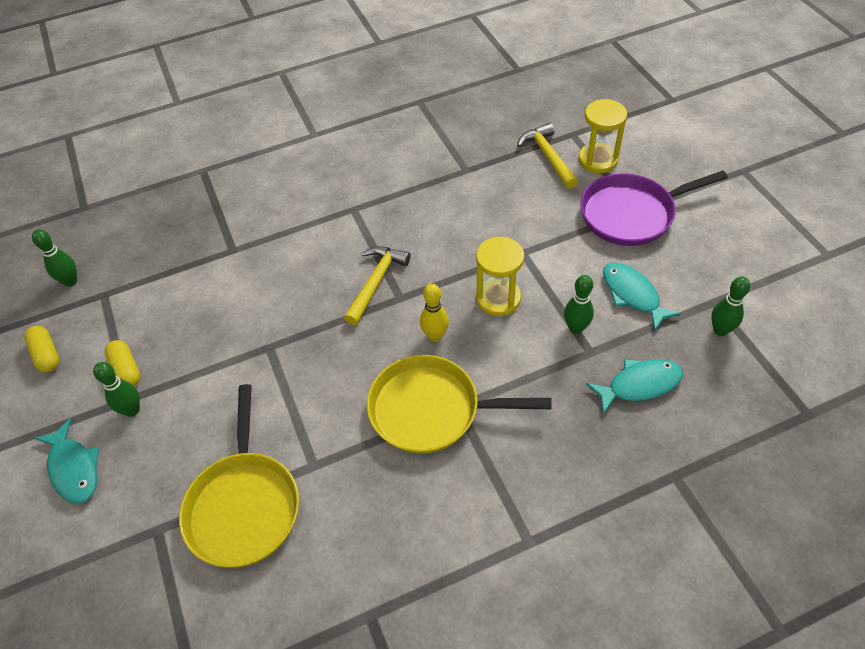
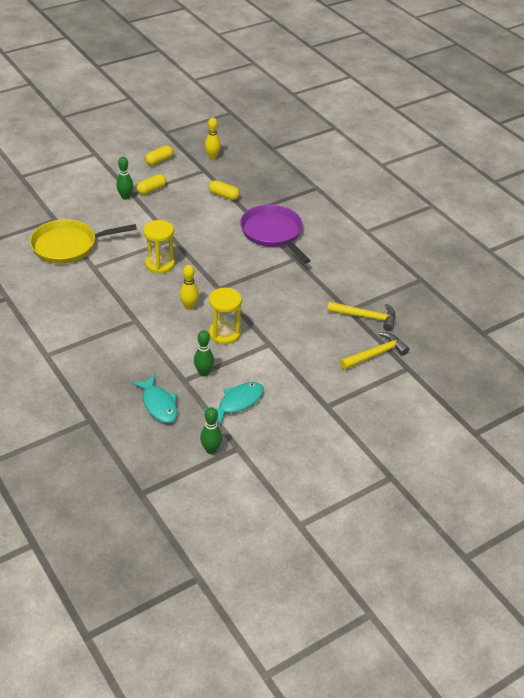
camera: 75 degrees right, 10 degrees down
(70, 281) = (212, 157): green bowling pin -> yellow bowling pin
(74, 468) = (89, 186): turquoise fish -> none
(180, 275) = (224, 195): none -> yellow capsule
(376, 282) = (230, 276): yellow hammer -> yellow hammer (366, 317)
(431, 410) = (133, 309): yellow pan -> none
(598, 160) = (380, 383): yellow hourglass -> yellow hourglass (160, 264)
(631, 214) = (321, 403): purple pan -> purple pan (273, 233)

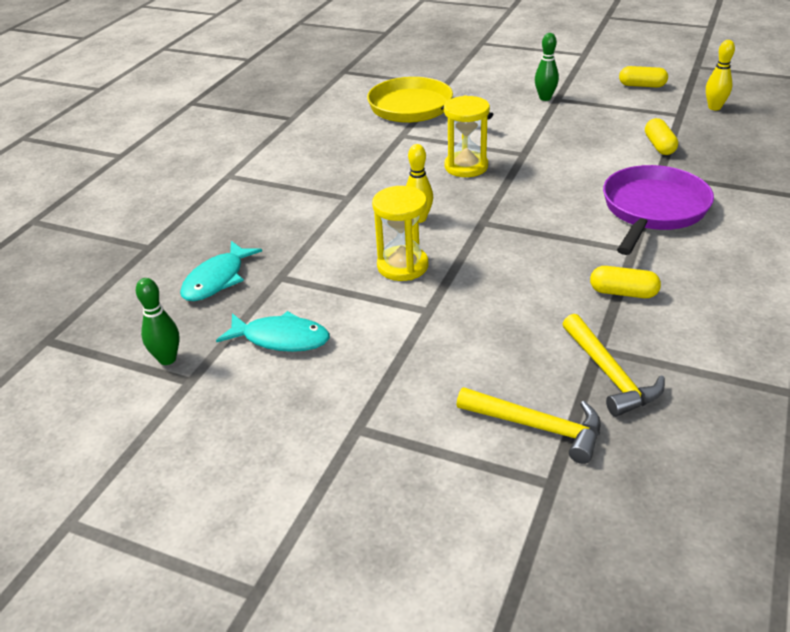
camera: 60 degrees right, 5 degrees down
(151, 190) = (584, 104): yellow capsule -> yellow capsule (623, 292)
(203, 372) = (310, 285): green bowling pin -> none

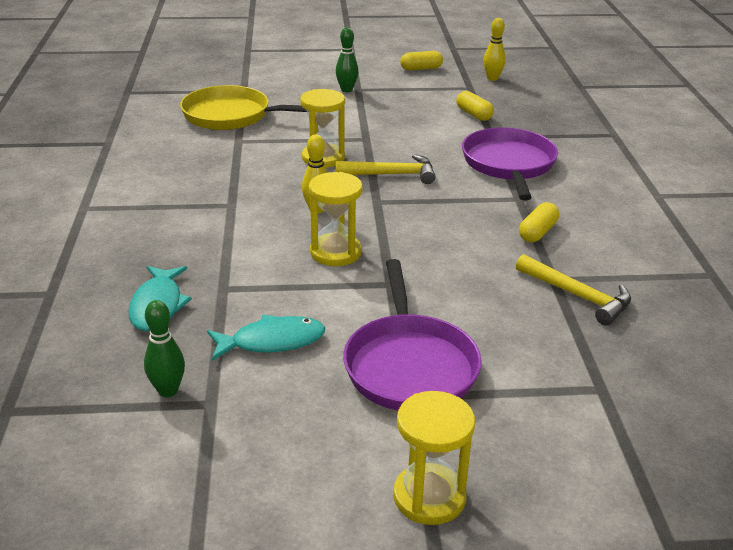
camera: 30 degrees left, 5 degrees down
(296, 533) = (429, 497): none -> yellow hourglass
(381, 398) = (409, 365): none -> purple pan
(538, 427) = (556, 350): yellow hammer -> yellow hammer (392, 174)
(623, 292) = (537, 232): yellow capsule -> yellow capsule turned 45 degrees counterclockwise

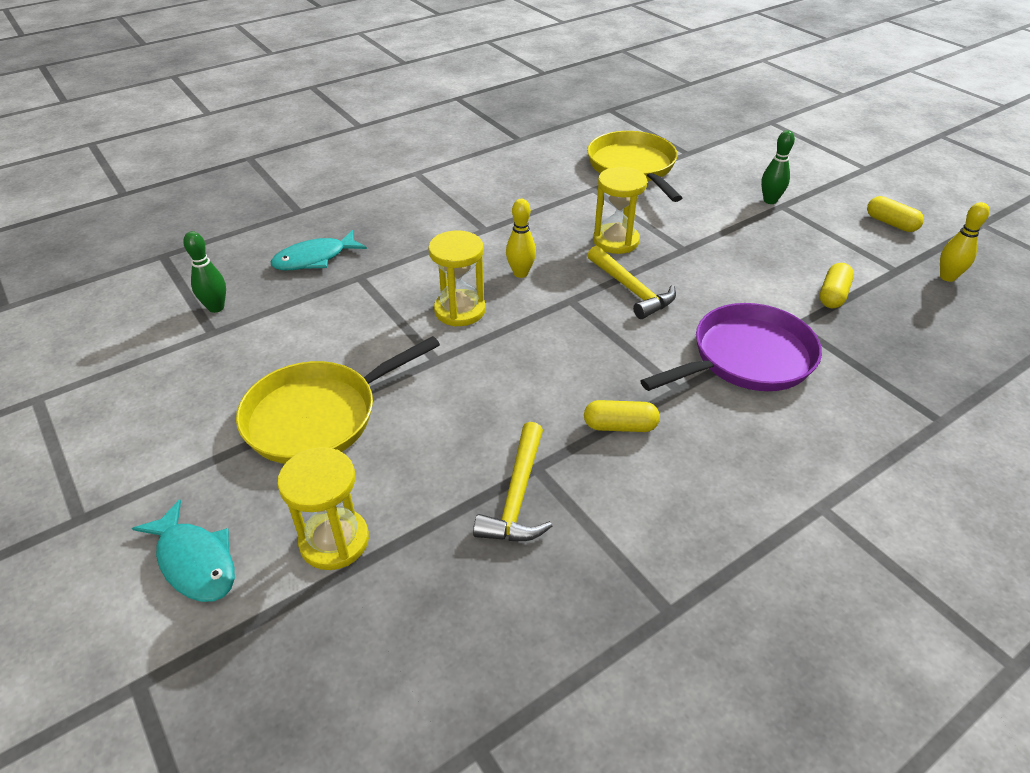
camera: 60 degrees right, 10 degrees up
(272, 341) = (304, 329): turquoise fish -> turquoise fish (195, 561)
(409, 365) = (318, 416): purple pan -> yellow pan
(429, 497) = (149, 490): yellow hourglass -> yellow hourglass (334, 541)

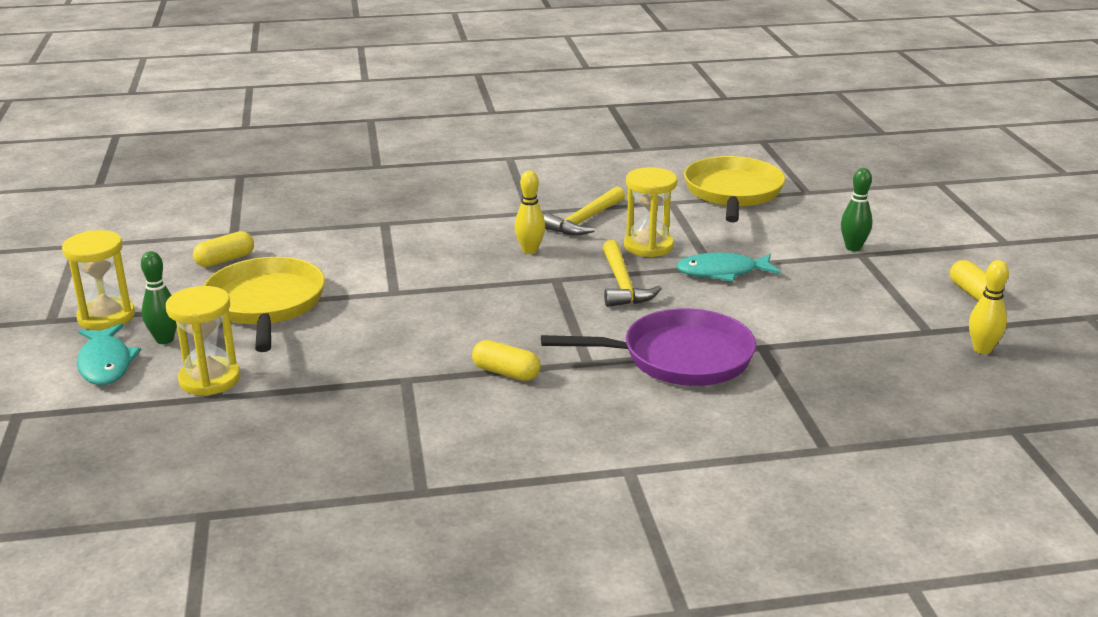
camera: 25 degrees right, 15 degrees down
(216, 307) = (251, 218): green bowling pin -> green bowling pin (165, 339)
(314, 259) = (359, 202): turquoise fish -> turquoise fish (722, 272)
(318, 416) = (266, 305): yellow pan -> yellow pan turned 90 degrees clockwise
(460, 310) = (448, 264): yellow hourglass -> yellow hourglass (106, 317)
(517, 496) = (372, 392): yellow hammer -> yellow hammer (584, 221)
(833, 295) = (829, 334): yellow capsule -> yellow capsule (225, 260)

